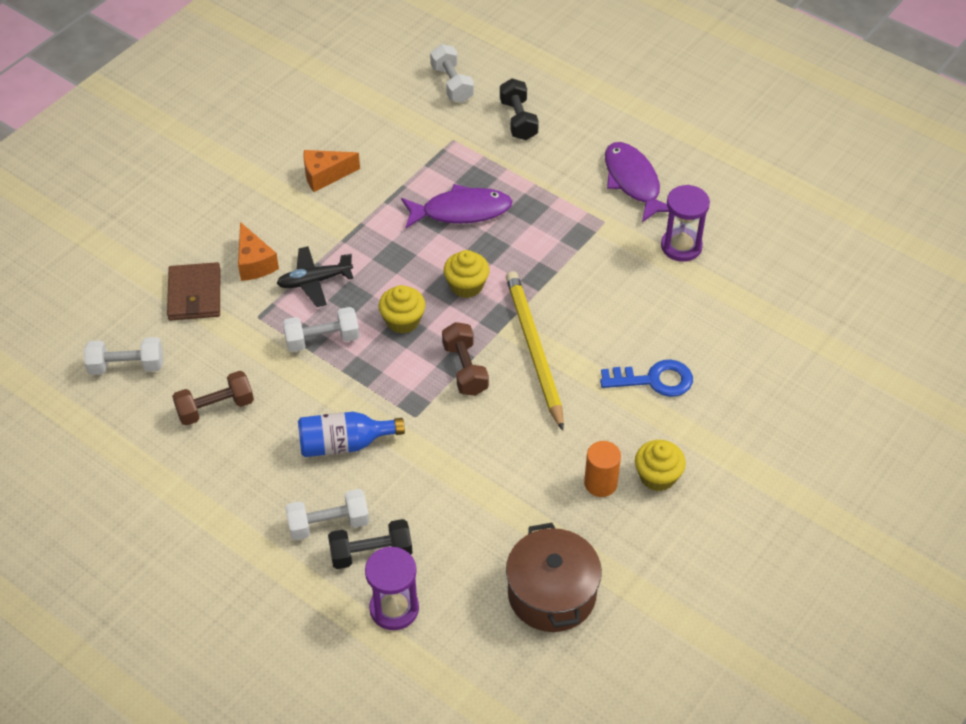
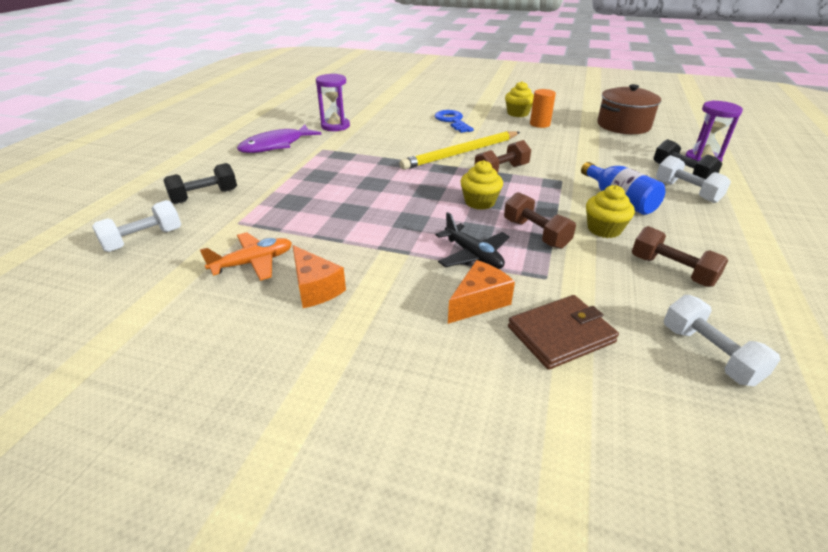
camera: 110 degrees left, 15 degrees down
(322, 340) = (535, 234): white dumbbell -> brown dumbbell
(380, 145) = (253, 263): none -> orange plane
(461, 211) = (337, 201): purple fish -> none
(466, 285) = (421, 184): yellow cupcake -> yellow cupcake (604, 229)

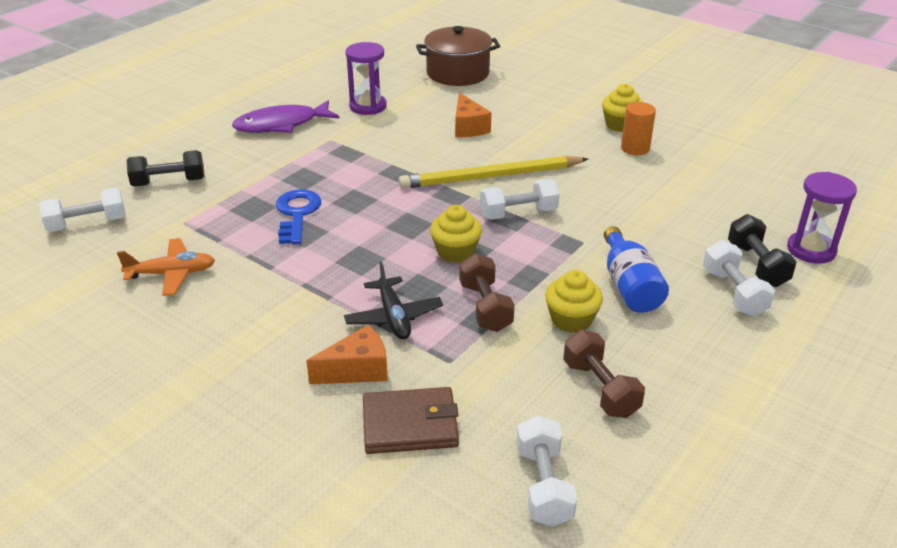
camera: 20 degrees right, 0 degrees up
(315, 288) = (212, 316): orange cheese -> orange cheese (468, 127)
(452, 121) = (520, 123): blue key -> blue key (297, 214)
(501, 171) = (518, 213): brown dumbbell -> white dumbbell
(623, 125) = (754, 172): brown pot -> brown pot (457, 73)

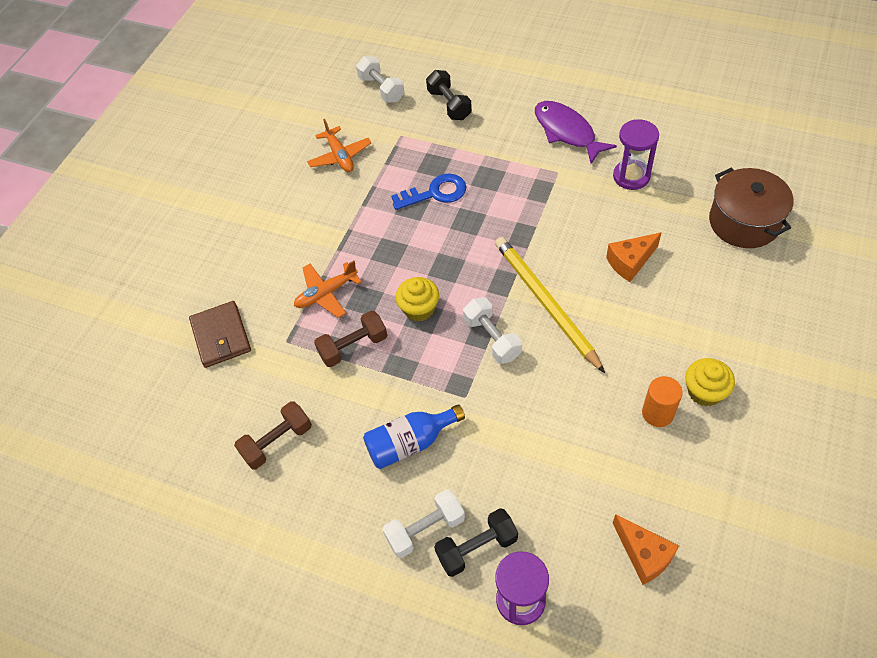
camera: 80 degrees right, 20 degrees up
(357, 370) = (266, 291): orange cheese -> orange cheese (644, 554)
(393, 317) = (326, 293): black plane -> orange plane
(543, 485) = (179, 424): white dumbbell -> none
(571, 320) = (353, 408): yellow cupcake -> none

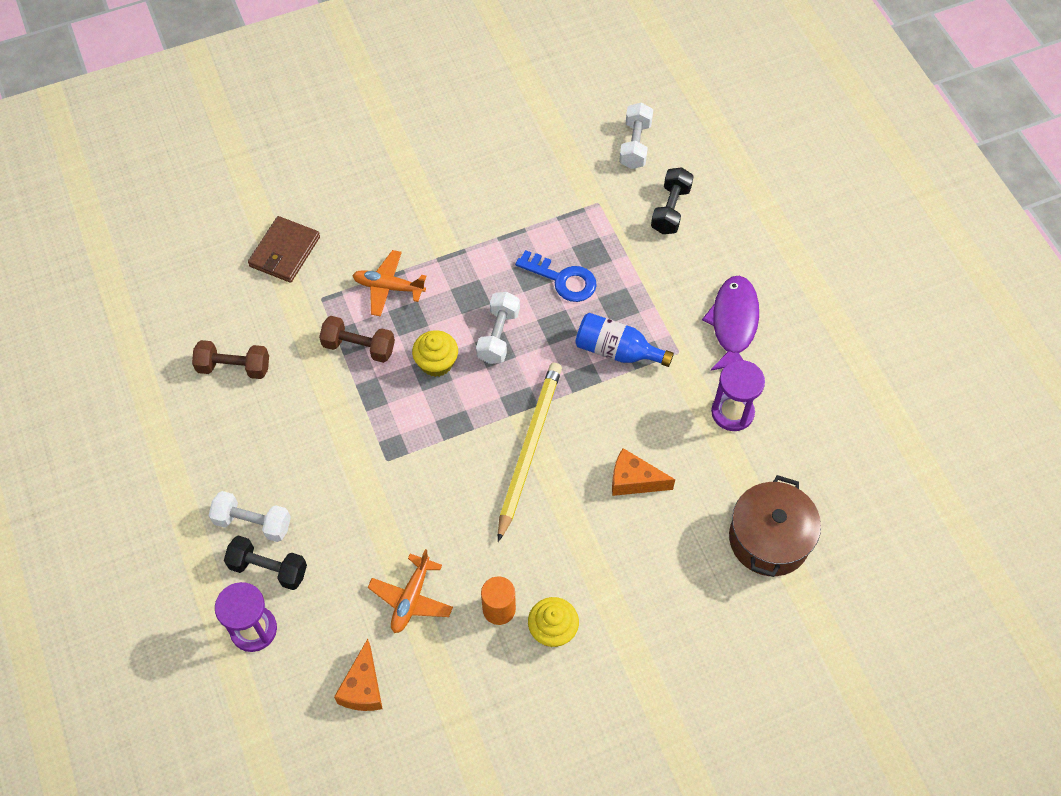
camera: 40 degrees right, 5 degrees up
(340, 156) = (531, 178): orange plane -> orange plane (411, 598)
(410, 443) = (312, 455): blue bottle -> blue bottle (616, 351)
(492, 338) = (458, 436): white dumbbell -> white dumbbell (498, 335)

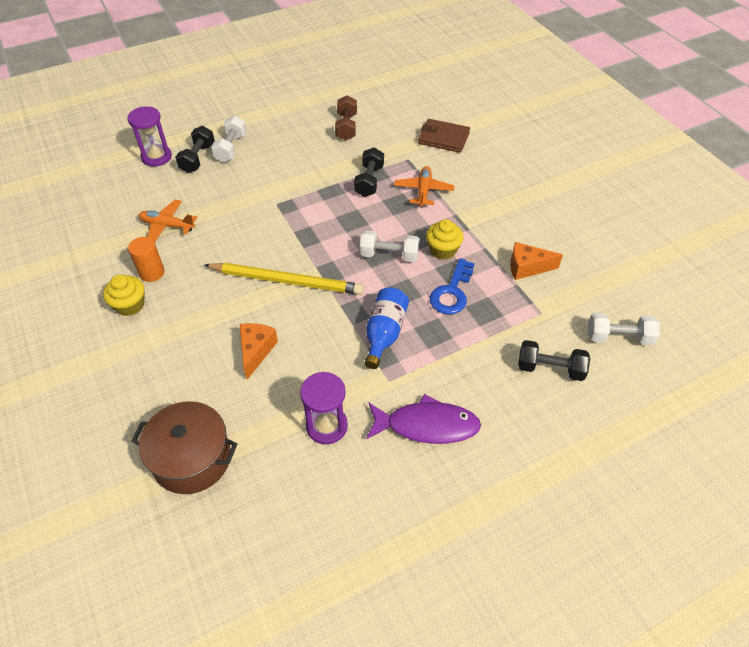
camera: 85 degrees right, 10 degrees down
(359, 347) = (369, 181): brown dumbbell -> black dumbbell
(363, 687) = (107, 209): orange cheese -> orange cheese (527, 267)
(436, 363) = (360, 222): yellow cupcake -> yellow cupcake (443, 250)

